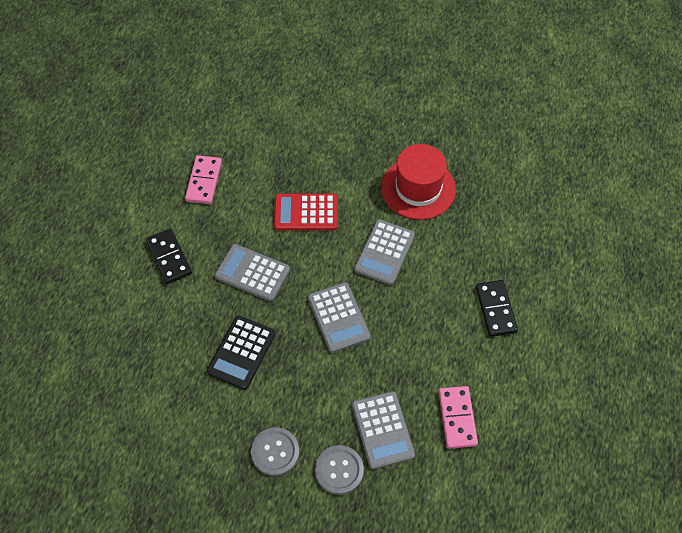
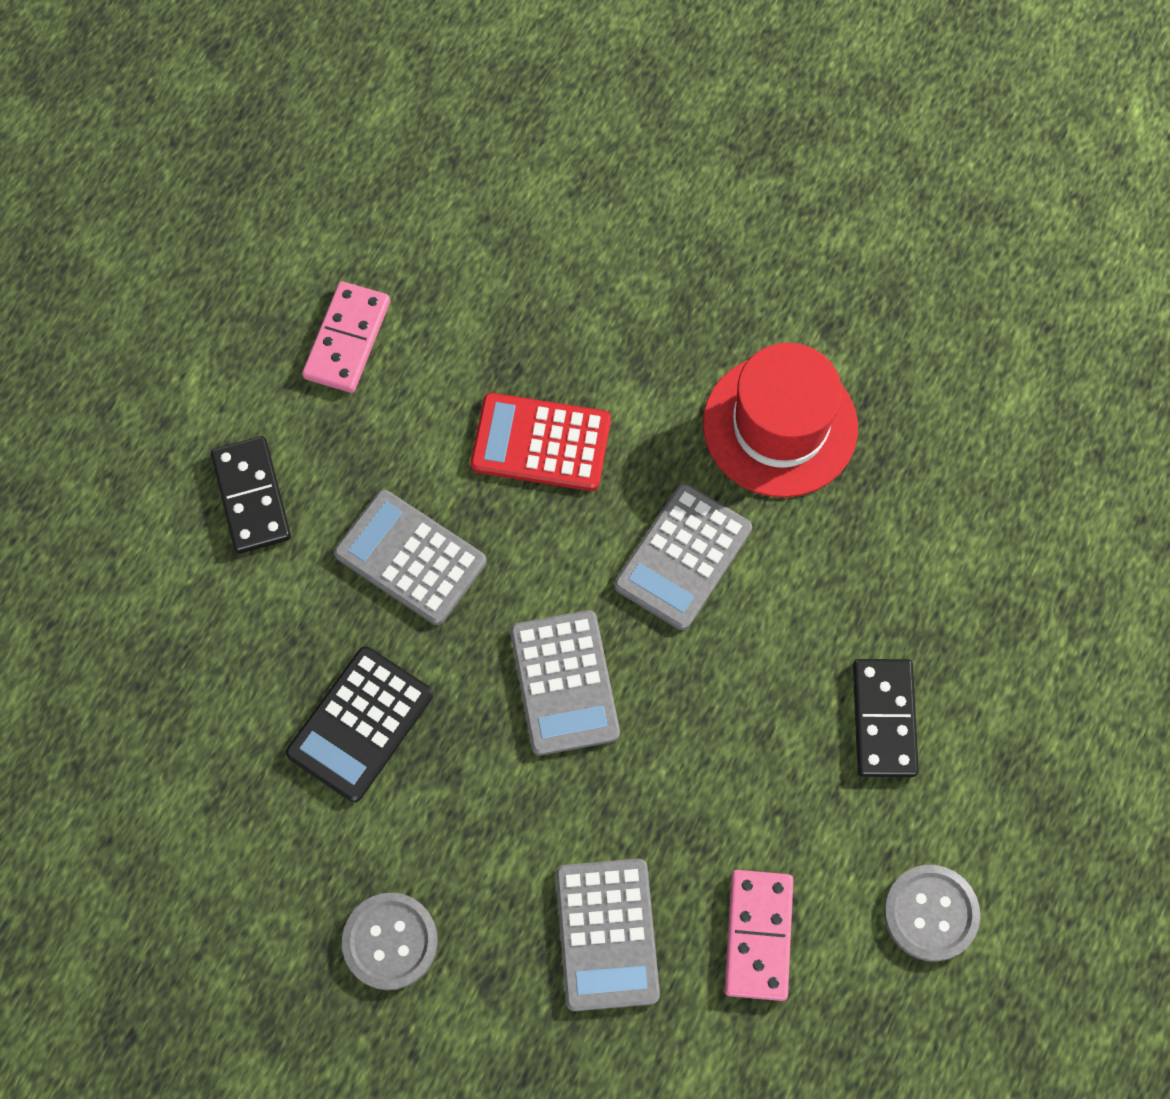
camera: 10 degrees right, 10 degrees up
(339, 470) = (507, 1001): grey button -> grey button (930, 913)

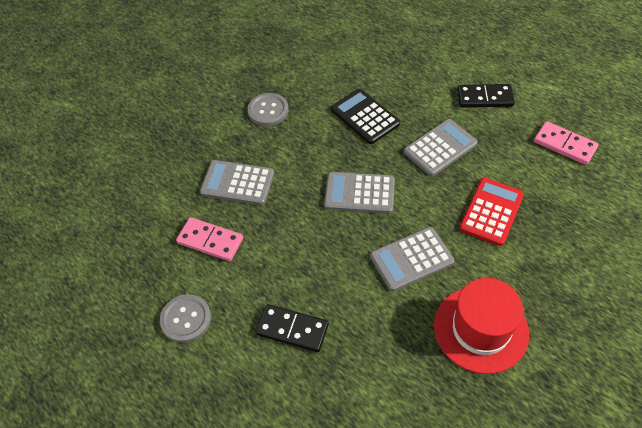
camera: 110 degrees right, 15 degrees down
(683, 557) = (411, 259): grey calculator -> grey calculator turned 75 degrees counterclockwise

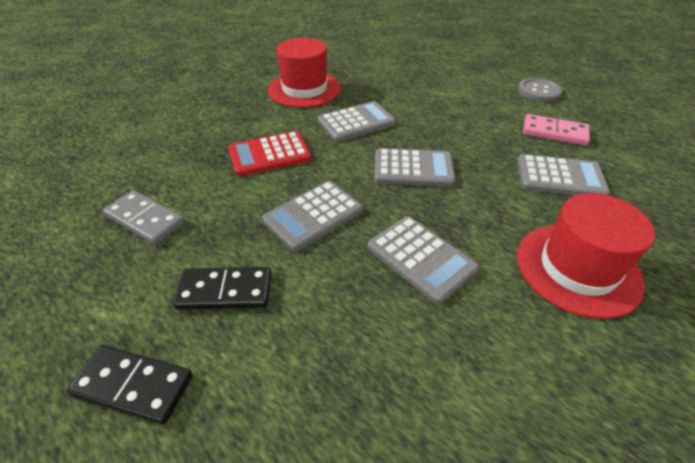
camera: 175 degrees right, 10 degrees down
(268, 110) = (577, 268): grey button -> red hat
(292, 329) = (451, 88): black domino -> black domino (133, 385)
(365, 117) = (421, 258): black calculator -> grey calculator
(491, 212) = (269, 154): red calculator -> red calculator turned 45 degrees clockwise
(564, 145) = (145, 219): pink domino -> grey domino

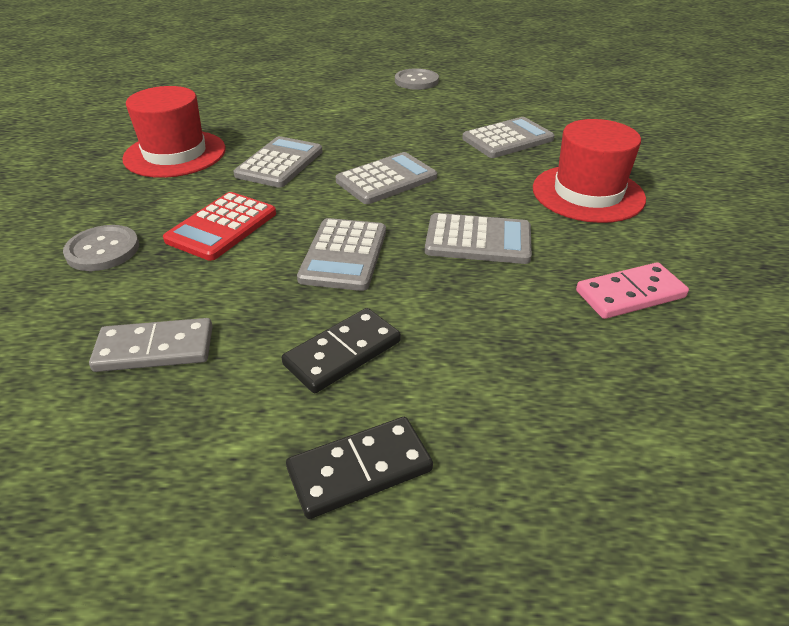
camera: 40 degrees left, 5 degrees down
(197, 139) = (103, 250): none -> grey button
(554, 132) = (465, 108): pink domino -> pink domino (630, 294)

